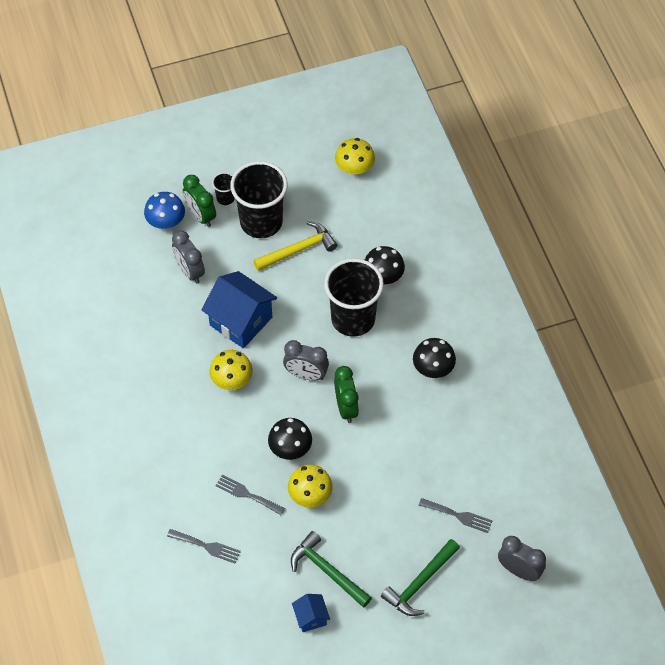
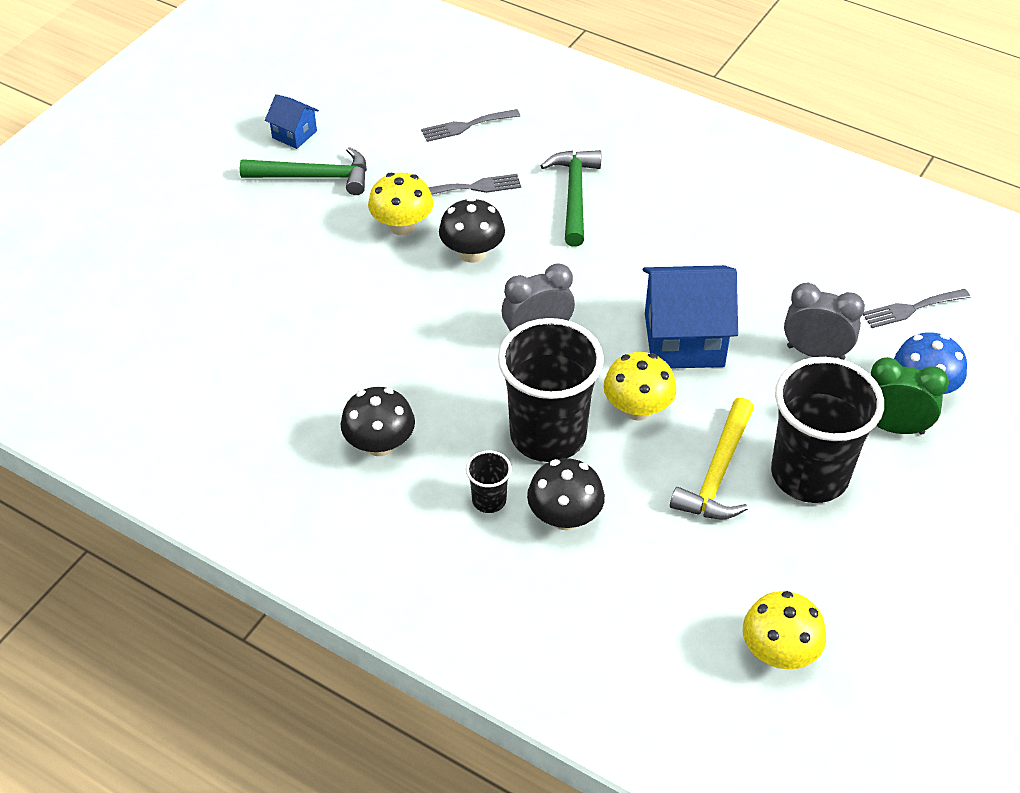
camera: 140 degrees right, 10 degrees down
(225, 198) = (894, 472): black cup -> black cup (489, 500)
(232, 380) = (617, 274): yellow mushroom -> yellow mushroom (637, 409)
(346, 407) = (450, 331): green clock -> none
(420, 583) = (197, 223): green hammer -> green hammer (574, 195)
(458, 516) = (203, 307): grey fork -> grey fork (911, 309)
(519, 570) = (83, 299): grey clock -> none

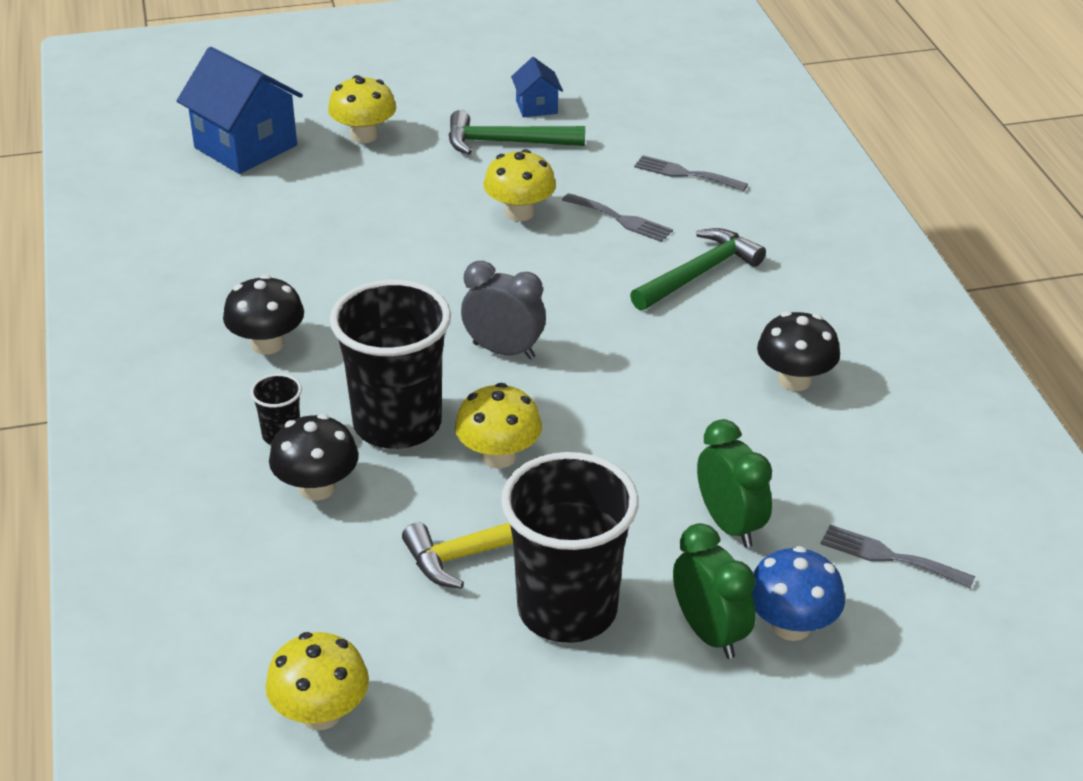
camera: 45 degrees right, 10 degrees down
(202, 236) = (364, 135): none -> yellow mushroom
(314, 177) = (506, 143): green hammer -> green hammer turned 135 degrees clockwise
(472, 253) = (545, 263): black mushroom -> black mushroom (794, 380)
(683, 340) = (622, 435): blue house -> blue house (245, 146)
(815, 353) = (730, 525): grey clock -> green clock

